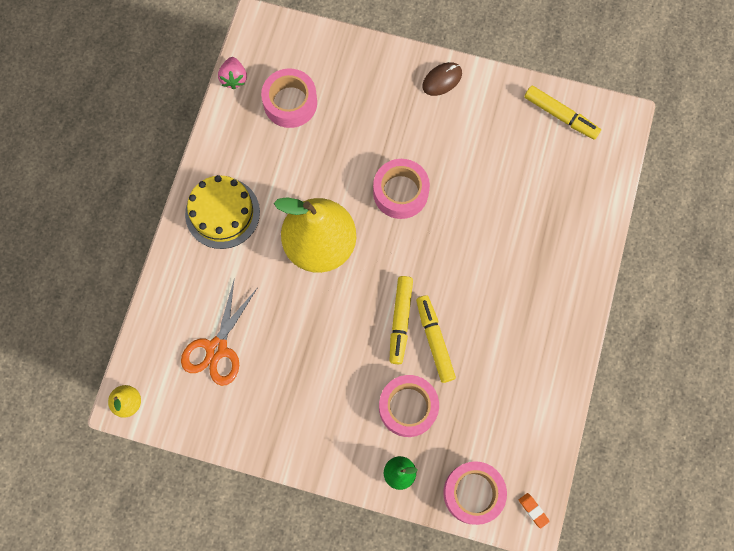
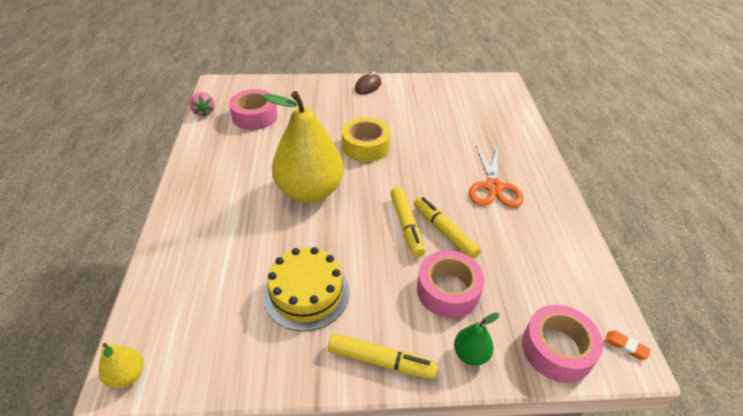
camera: 20 degrees left, 30 degrees down
(217, 348) = (228, 293): orange scissors -> orange scissors (493, 187)
(222, 213) = (211, 190): yellow cake -> yellow cake (306, 293)
(400, 192) = (365, 146): pink tape -> yellow tape
(560, 115) = (461, 87): yellow marker -> yellow marker (381, 361)

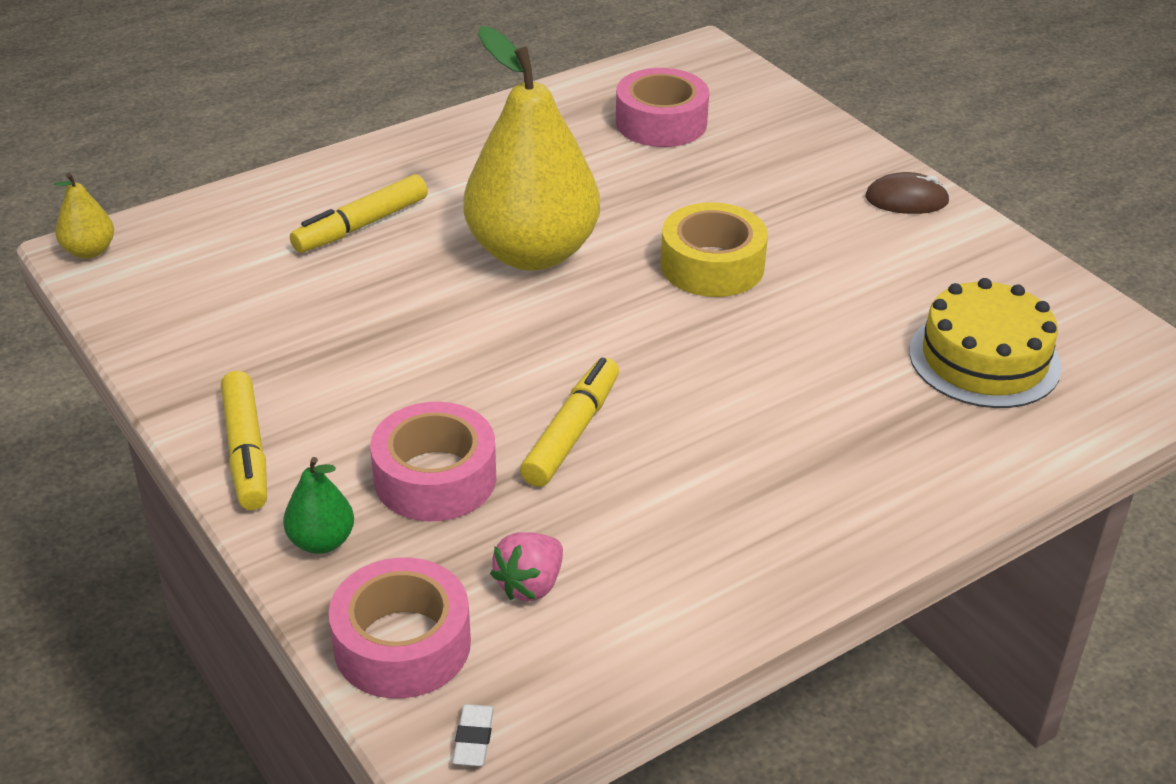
camera: 60 degrees right, 5 degrees down
(204, 112) = (615, 74): pink strawberry -> pink strawberry (530, 585)
(306, 293) = (317, 335): yellow cake -> yellow cake (984, 359)
(406, 226) = (547, 383): yellow marker -> yellow marker (361, 225)
(493, 187) = (761, 459): orange scissors -> none
(625, 346) = (473, 739): orange eraser -> white eraser

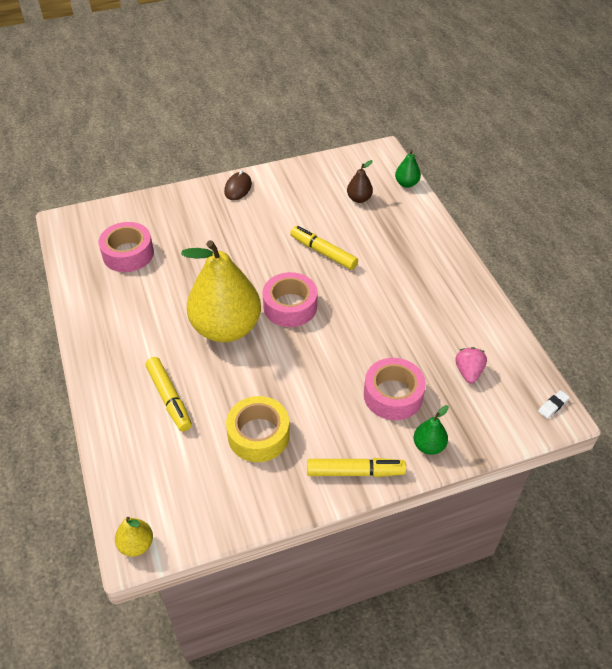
camera: 75 degrees left, 10 degrees up
(402, 644) = (498, 423): pink tape -> pink tape (290, 306)
(473, 739) = (553, 406): white eraser -> white eraser turned 60 degrees counterclockwise
(530, 585) = (468, 372): pink strawberry -> pink strawberry turned 135 degrees counterclockwise
(571, 432) = (372, 339): yellow marker -> yellow marker (323, 253)
(712, 265) = (263, 264): yellow tape -> yellow tape (258, 435)
(984, 359) = (359, 199): yellow cake -> brown pear
(1091, 425) = (406, 184): none -> green pear

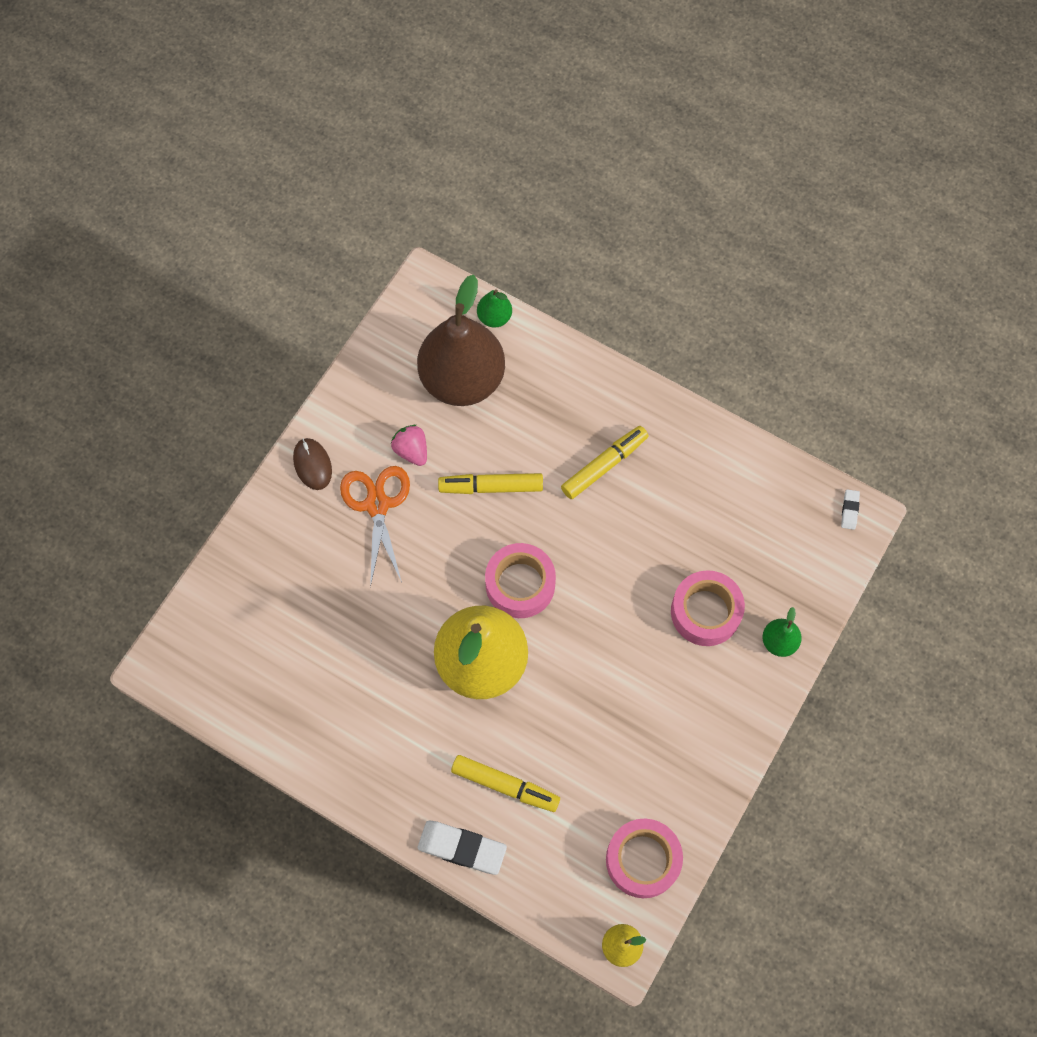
camera: 40 degrees left, 20 degrees up
(108, 411) = (462, 848): none -> white eraser
(128, 254) = (283, 652): pink tape -> pink tape (642, 860)
(251, 223) = (377, 505): none -> orange scissors
(258, 435) = (624, 754): yellow tape -> none
(355, 472) = (739, 721): yellow marker -> yellow marker (604, 465)
(359, 199) = (462, 379): brown pear -> brown pear, size x2.40
(468, 372) = (751, 530): pink strawberry -> pink strawberry (411, 451)

